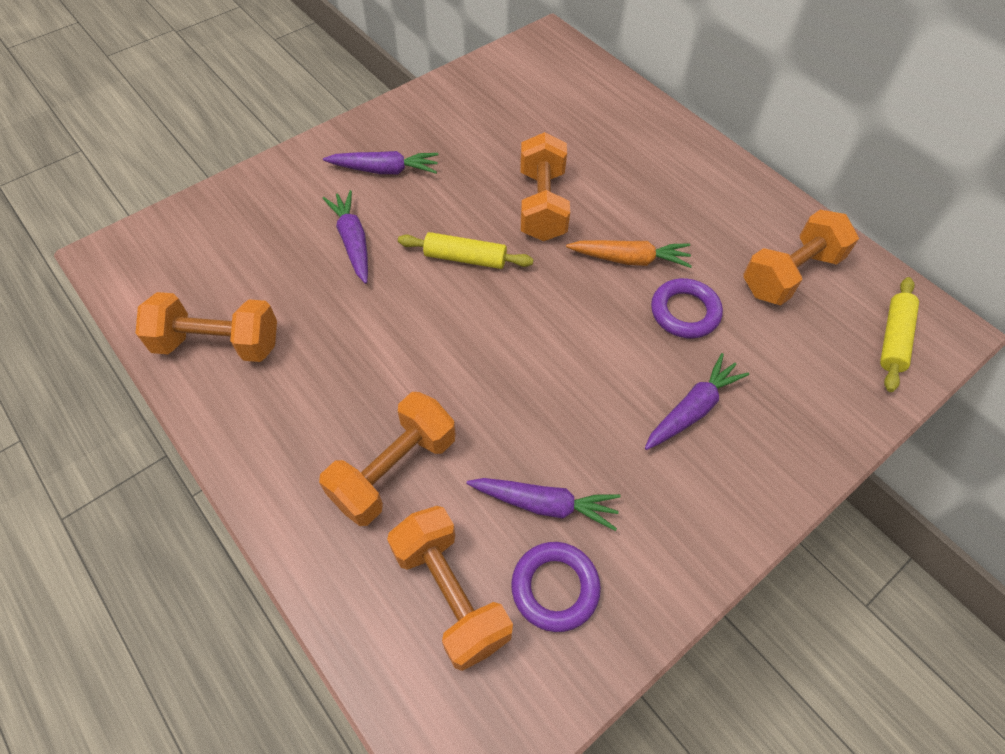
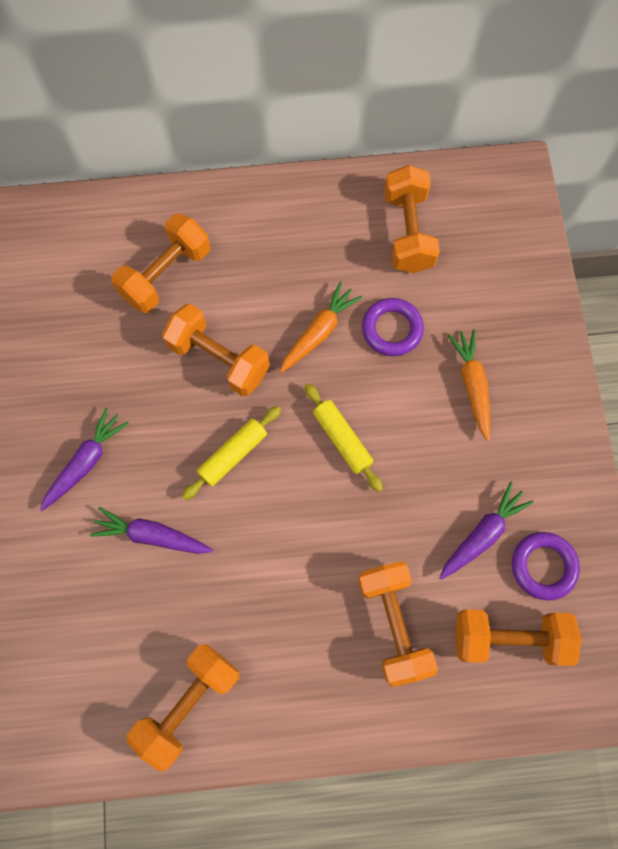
camera: 55 degrees left, 15 degrees up
(583, 136) = (166, 274): none -> orange dumbbell
(692, 409) = (472, 385): purple carrot -> orange carrot
(893, 339) = (501, 212): yellow rolling pin -> yellow rolling pin (342, 439)

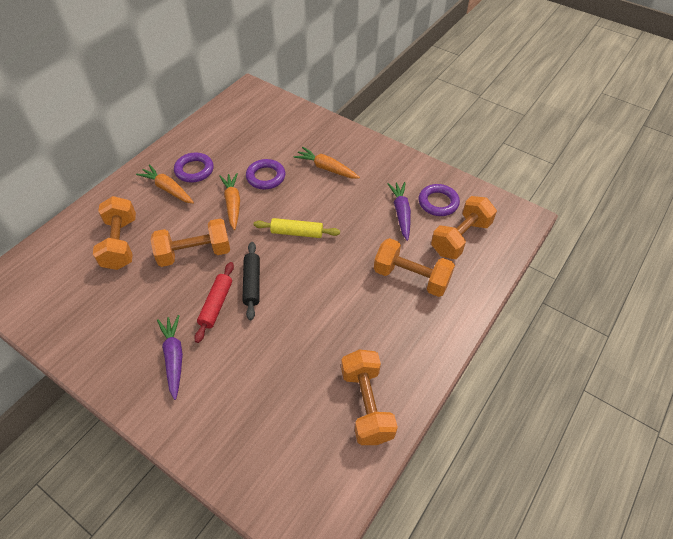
camera: 50 degrees left, 20 degrees down
(152, 535) = (253, 354): purple carrot -> none
(177, 444) = (216, 305): none -> red rolling pin
(233, 455) = (252, 283): yellow rolling pin -> black rolling pin
(276, 245) = (168, 189): none -> orange carrot
(328, 244) = (194, 170): none -> purple ring
(408, 232) = (227, 140): orange dumbbell -> none

